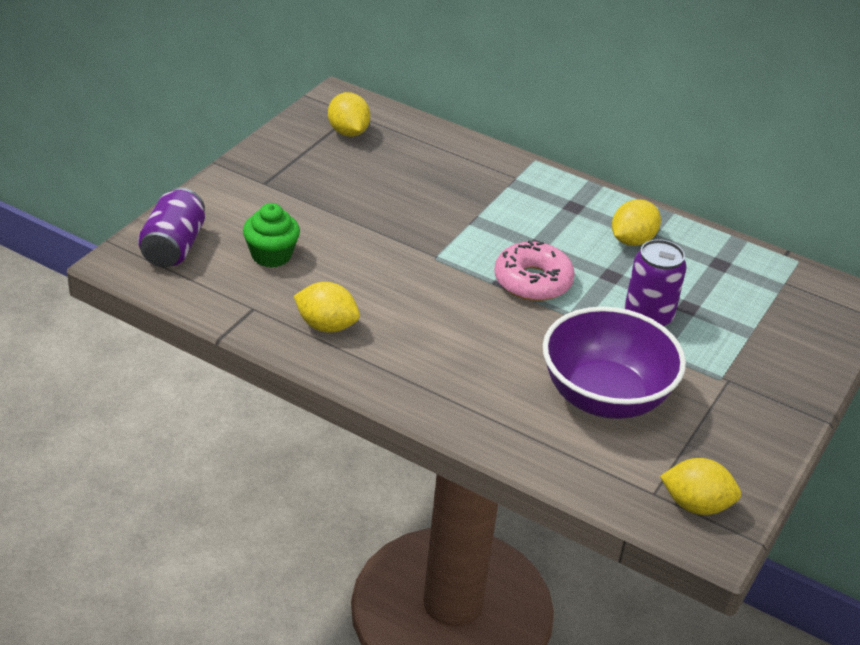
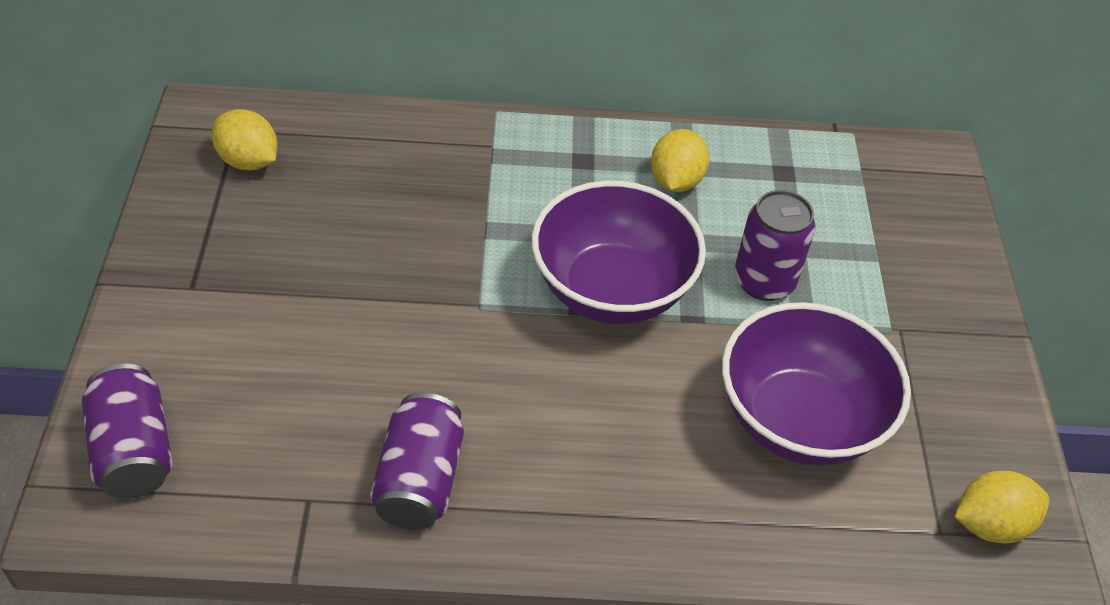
camera: 30 degrees left, 10 degrees up
(271, 255) = (276, 401): green cupcake -> none
(326, 326) = (419, 480): yellow lemon -> purple can
(532, 281) = (611, 290): pink donut -> purple bowl

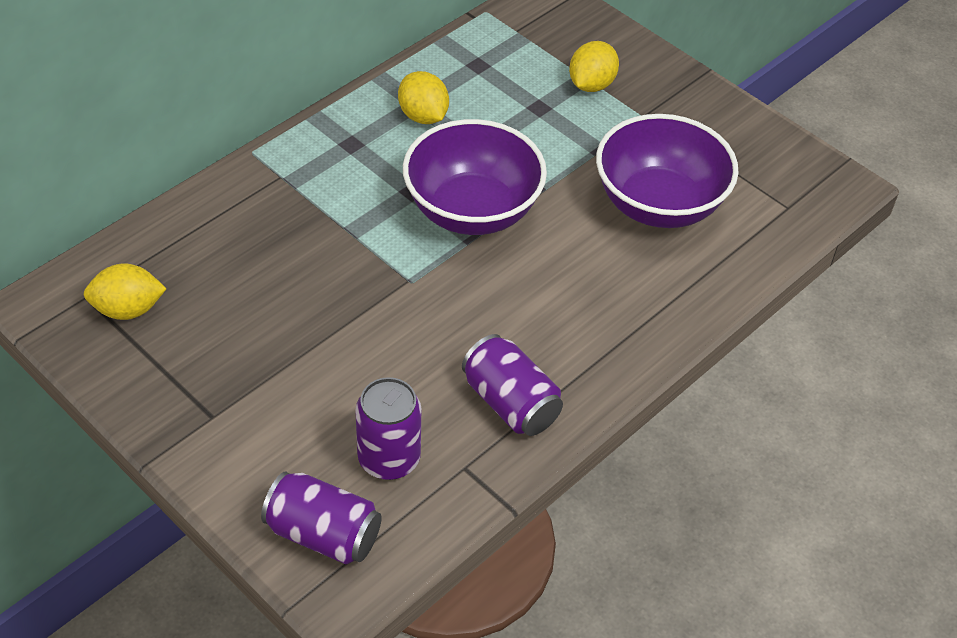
camera: 45 degrees left, 0 degrees up
(764, 281) = (547, 140): purple can -> purple can (389, 459)
(990, 524) = (804, 184): yellow lemon -> yellow lemon (591, 84)

